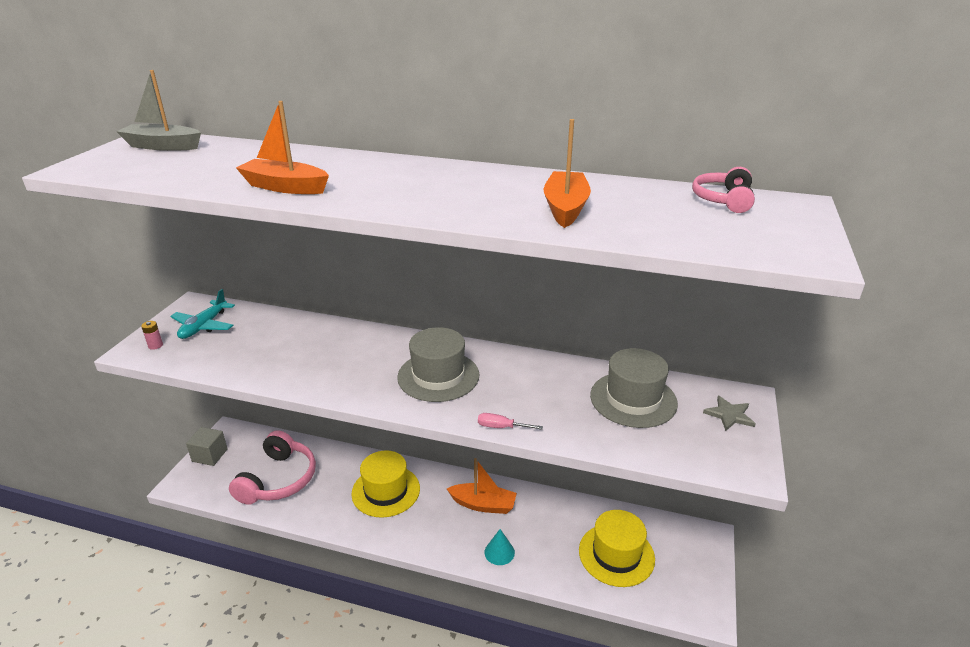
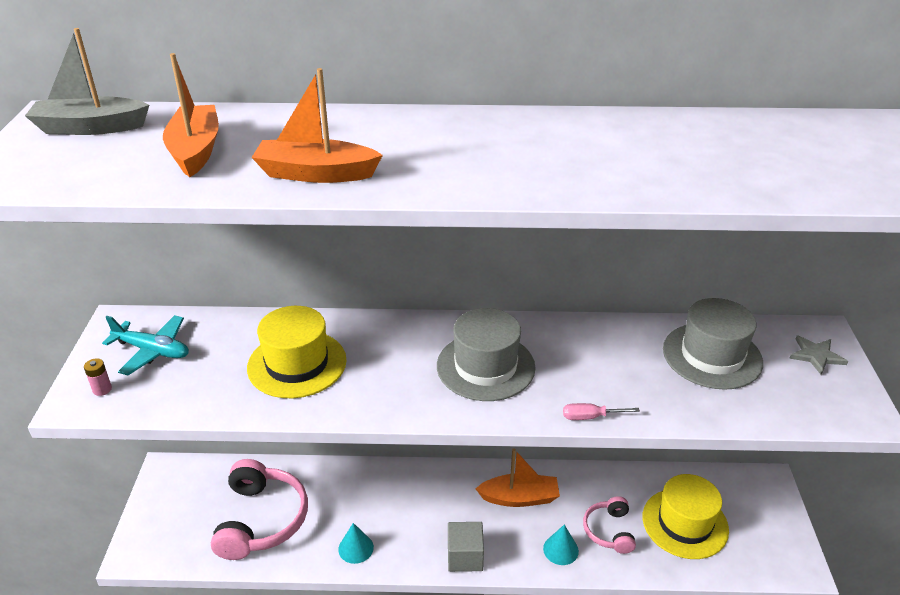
camera: 15 degrees left, 5 degrees up
(204, 326) = (152, 351): turquoise plane -> turquoise plane turned 75 degrees counterclockwise
(210, 455) = (156, 507): grey cube -> grey cube (465, 557)
(338, 515) = (356, 548): none -> turquoise cone
(386, 491) = (400, 506): yellow hat -> yellow hat (297, 364)
(565, 208) = (670, 161): orange boat -> orange boat (195, 150)
(723, 200) = (823, 128): pink headphones -> pink headphones (609, 531)

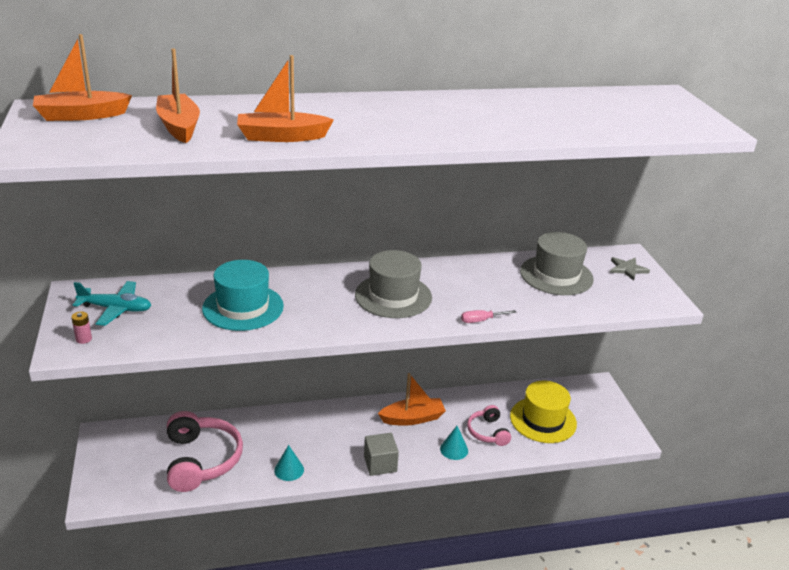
camera: 15 degrees left, 5 degrees down
(90, 128) = (81, 115): grey boat -> orange boat
(297, 364) = (243, 307): yellow hat -> turquoise hat

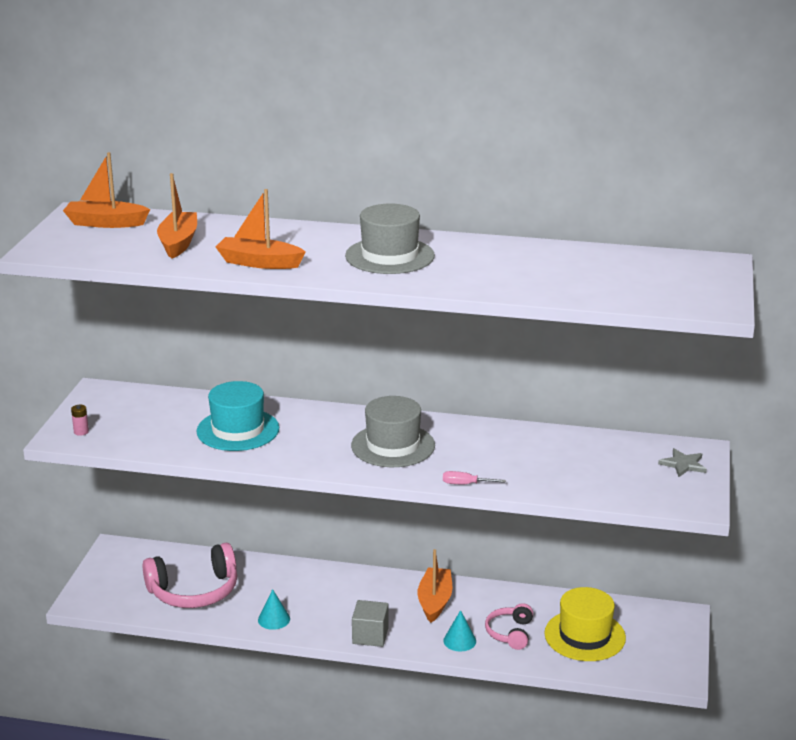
camera: 25 degrees right, 5 degrees down
(116, 309) = (123, 411): turquoise plane -> none
(201, 460) = (194, 591): pink headphones -> pink headphones turned 60 degrees clockwise
(412, 418) = (435, 601): orange boat -> orange boat turned 90 degrees counterclockwise
(556, 275) = (591, 456): grey hat -> grey hat (389, 256)

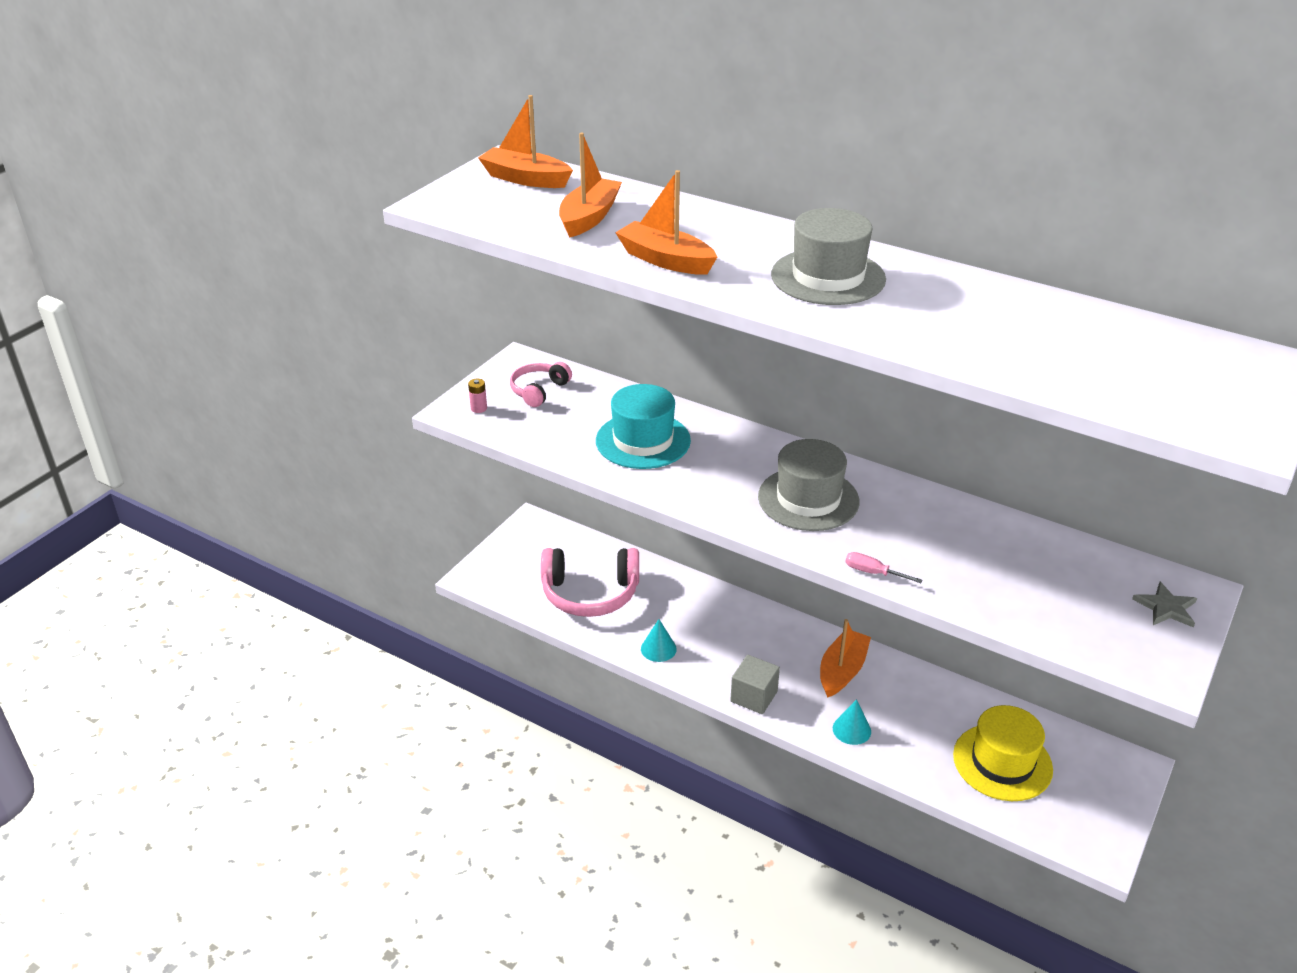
camera: 20 degrees right, 10 degrees up
(510, 633) = (914, 735): pink headphones -> pink headphones (539, 390)

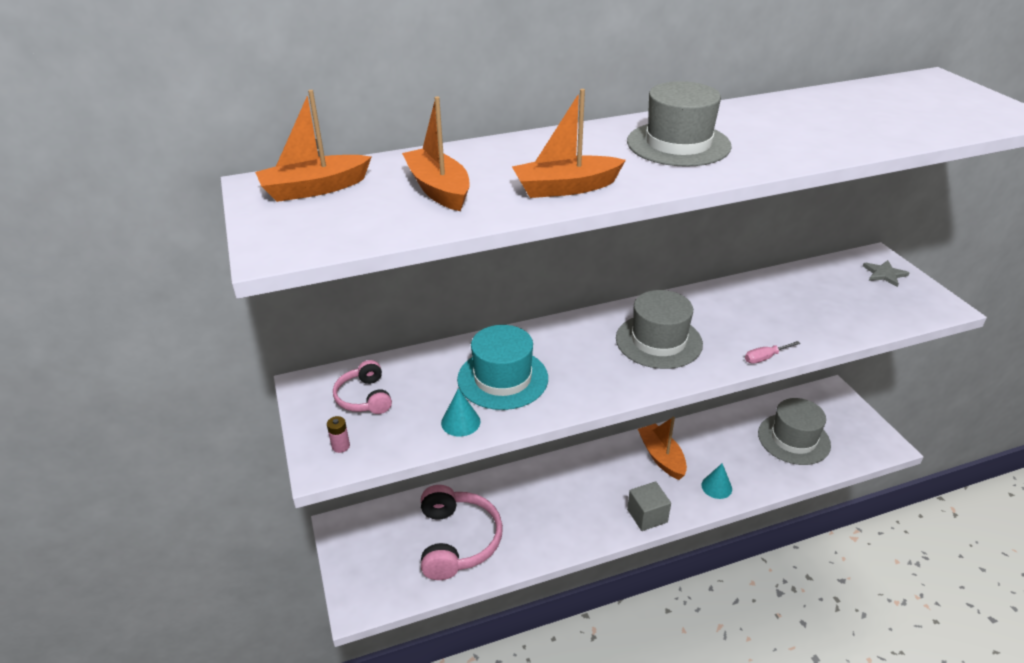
camera: 50 degrees left, 0 degrees up
(590, 593) = (457, 540): pink headphones -> pink headphones turned 45 degrees counterclockwise
(658, 648) = (554, 537): turquoise cone -> turquoise cone (460, 422)
(1002, 762) = (793, 439): yellow hat -> grey hat

